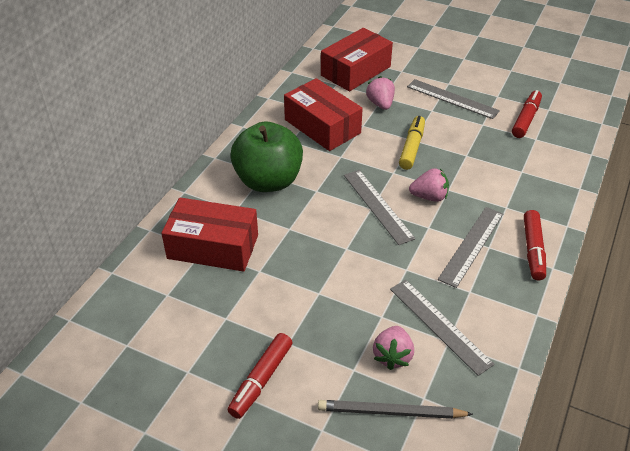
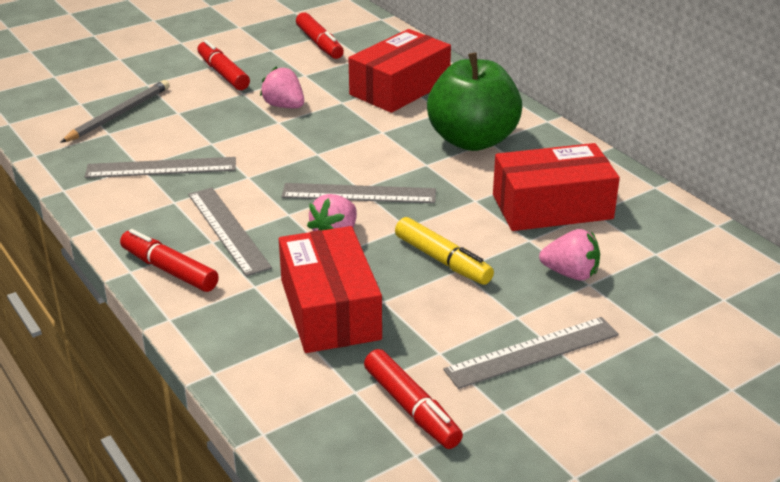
camera: 120 degrees right, 10 degrees down
(154, 339) = (319, 44): none -> red marker
(355, 71) = (684, 284): red box -> red box (330, 309)
(392, 356) = (164, 133): pink strawberry -> pink strawberry (284, 106)

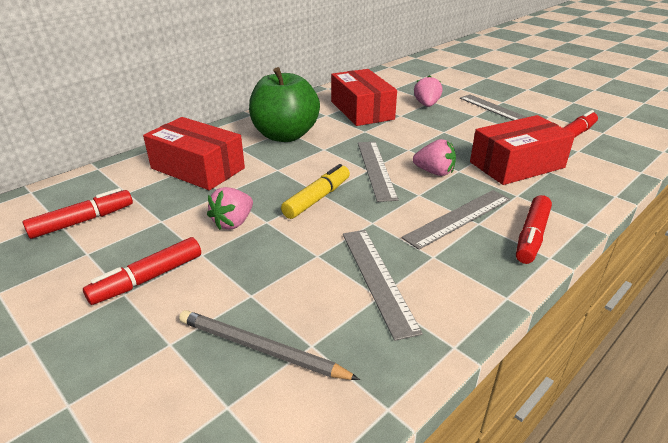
camera: 100 degrees left, 0 degrees up
(442, 260) = (438, 136): yellow marker -> yellow marker (317, 198)

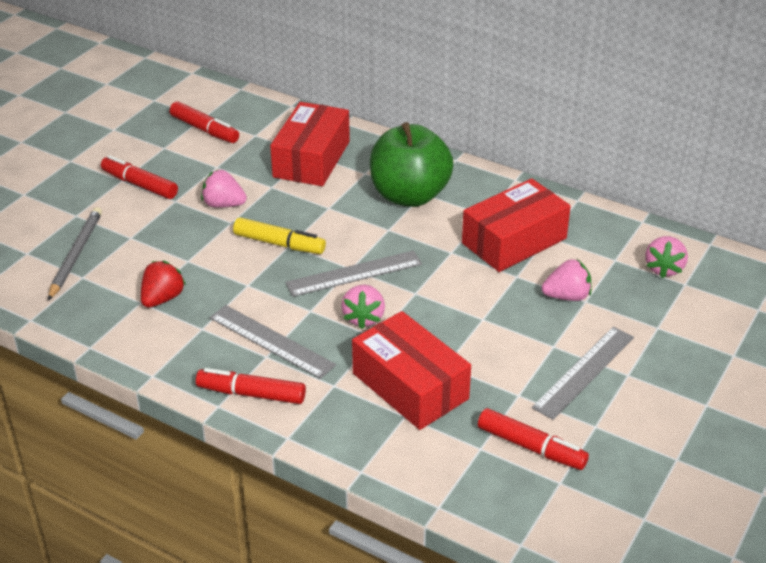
camera: 75 degrees right, 5 degrees up
(377, 278) = (162, 298): grey ruler -> red strawberry
(407, 79) = (664, 268): none -> pink strawberry

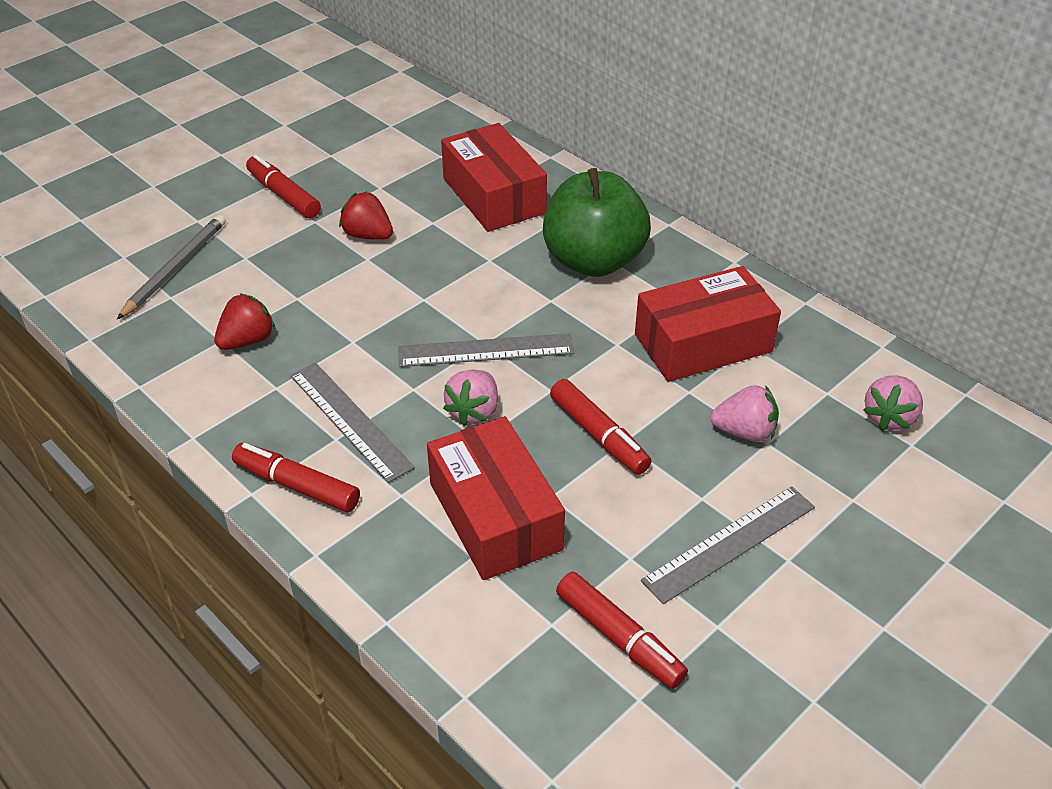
camera: 15 degrees right, 5 degrees up
(204, 130) = (385, 141): red marker -> red marker (599, 435)
(223, 204) = (368, 235): pink strawberry -> red strawberry
(279, 244) = (412, 296): yellow marker -> none
(312, 159) = (494, 196): red box -> red box turned 60 degrees counterclockwise

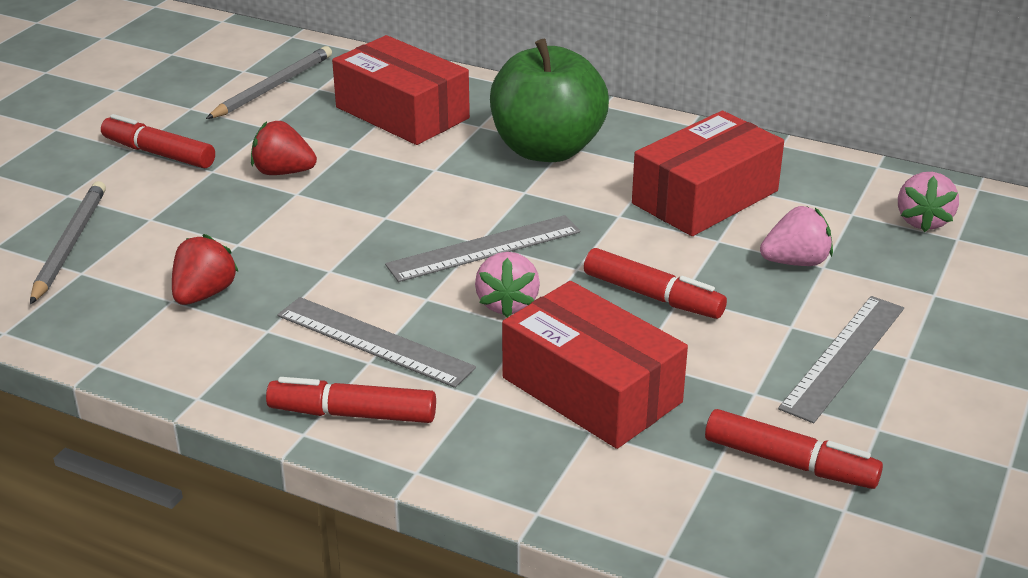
camera: 20 degrees left, 10 degrees down
(405, 147) = (273, 87): none -> grey pencil

